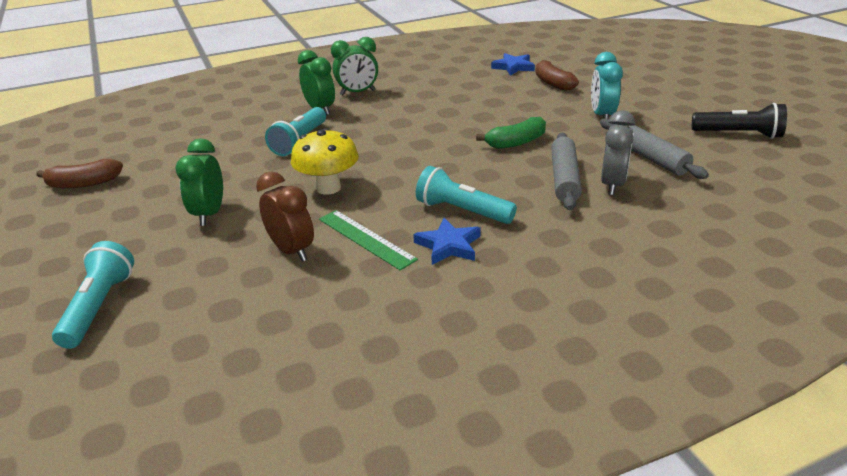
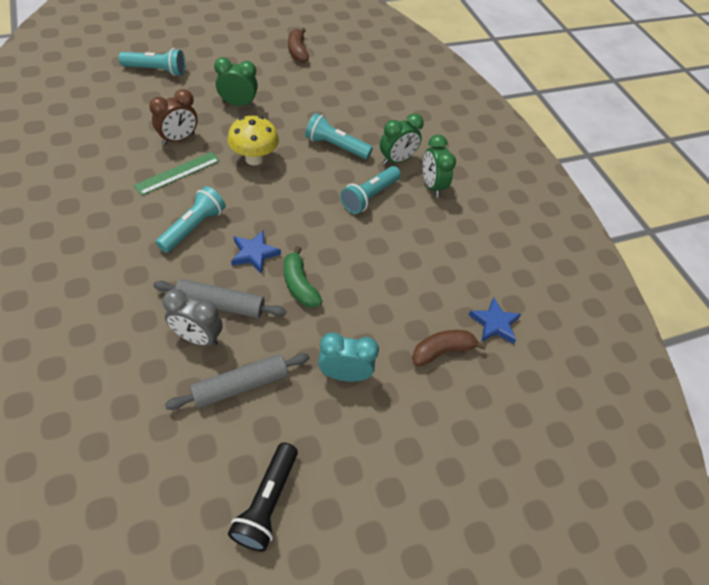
camera: 85 degrees right, 20 degrees up
(380, 119) = (369, 196): none -> turquoise flashlight
(448, 245) = (151, 213): blue star -> blue star (254, 253)

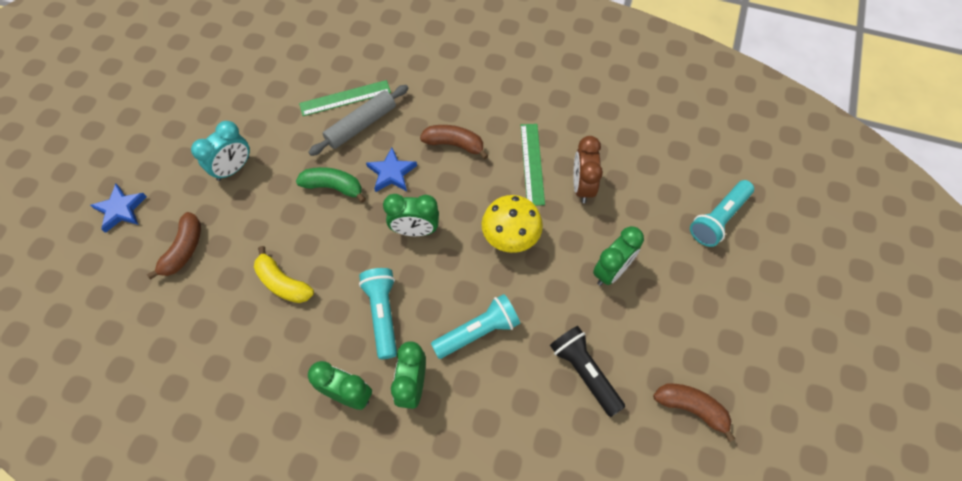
camera: 135 degrees right, 10 degrees up
(193, 227) = (454, 144): turquoise flashlight -> brown banana
(197, 337) = (345, 98): grey clock -> green ruler
(240, 385) = (285, 103): grey rolling pin -> none
(267, 502) = (201, 78): black flashlight -> black flashlight (584, 372)
(293, 212) = (415, 230): none -> green clock
(402, 265) = (283, 283): none -> yellow banana
(494, 323) = (163, 314): blue star -> blue star (121, 209)

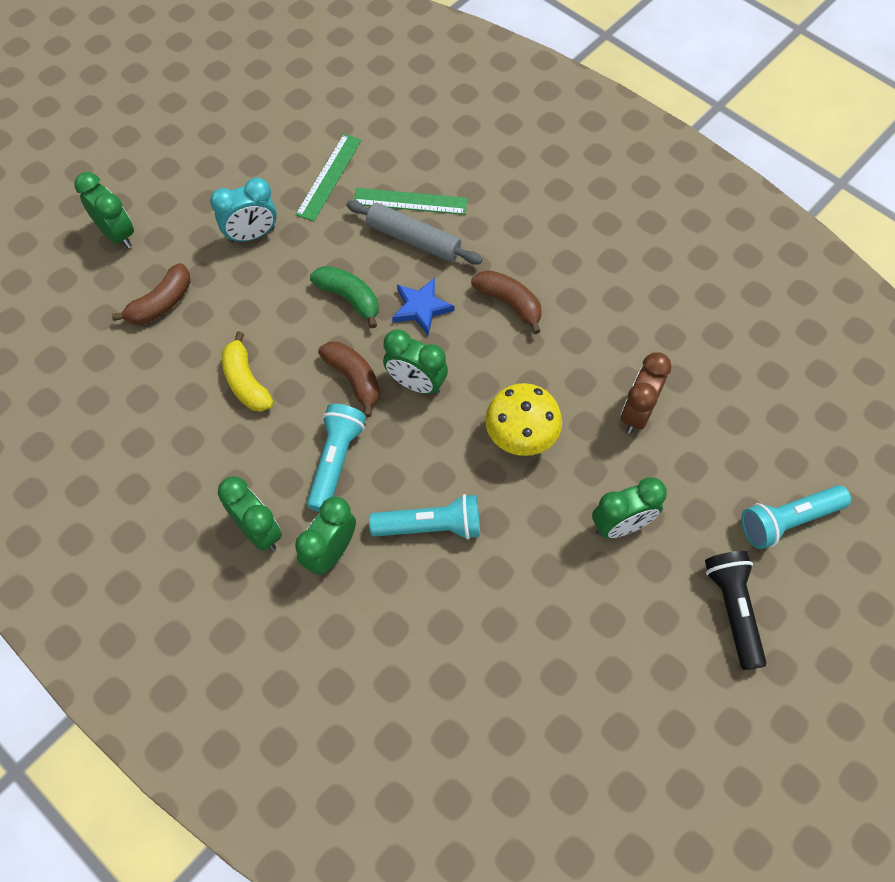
camera: 25 degrees right, 0 degrees up
(121, 209) = (117, 234): blue star -> green clock
(361, 125) = (413, 239): grey rolling pin -> grey rolling pin turned 45 degrees clockwise
(532, 163) = (590, 362): green ruler -> green ruler (329, 177)
(584, 372) = (529, 625): black flashlight -> black flashlight (733, 610)
(691, 408) = (634, 722): brown banana -> brown banana (354, 379)

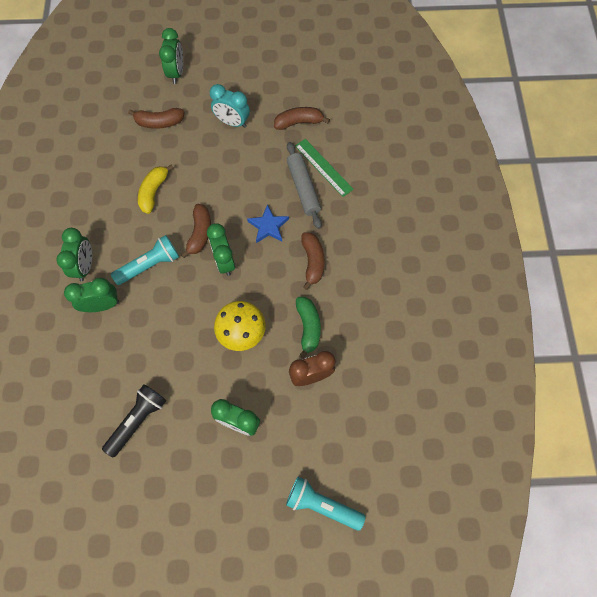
camera: 45 degrees right, 5 degrees up
(329, 177) = (299, 122): green ruler -> brown banana
(349, 298) = (241, 192): green banana -> green banana (308, 327)
(431, 526) = (155, 335): turquoise flashlight -> none
(733, 610) = (243, 518): black flashlight -> black flashlight (138, 420)

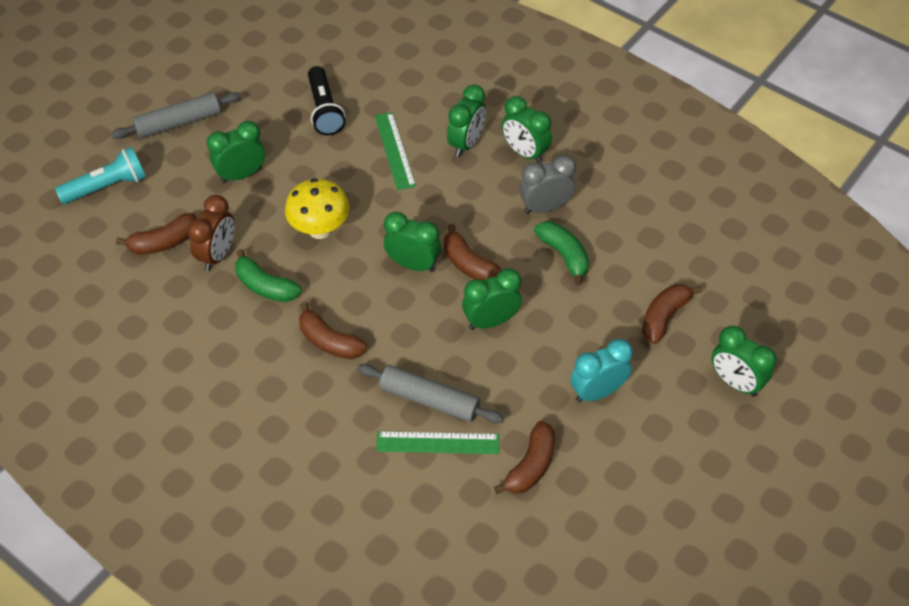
camera: 130 degrees right, 15 degrees down
(124, 225) = (545, 207): none -> grey clock
(141, 343) = (394, 150): none -> green ruler
(149, 265) = (473, 202): turquoise flashlight -> none
(154, 192) = (564, 255): yellow banana -> green banana
(228, 515) = (178, 123): none -> grey rolling pin
(230, 196) = (491, 321): none -> green clock
(268, 226) = (415, 331): blue star -> none
(331, 418) = (164, 242): none -> brown banana

